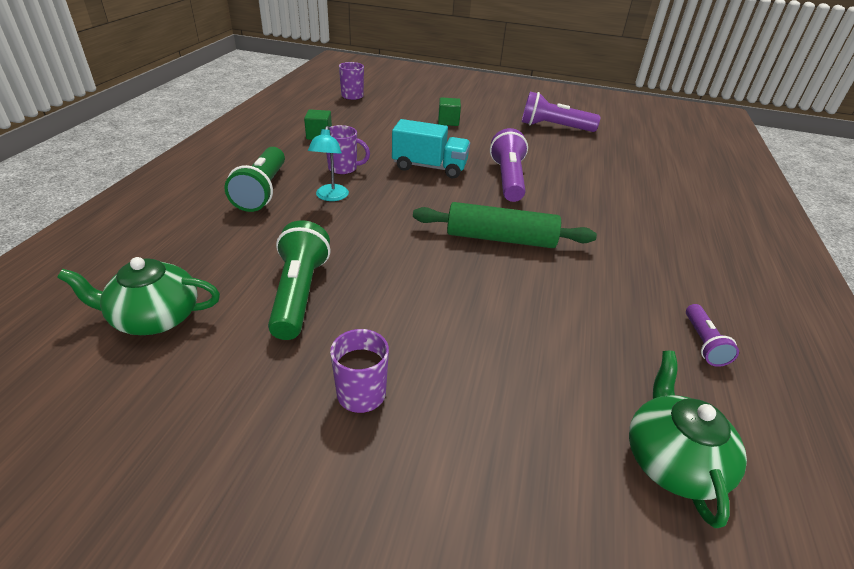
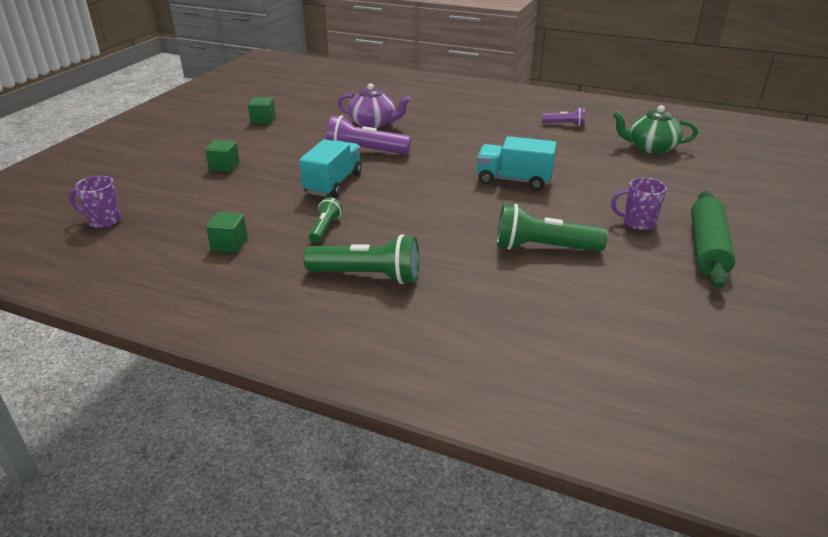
camera: 80 degrees left, 5 degrees down
(155, 317) = (588, 315): green teapot -> none
(330, 197) = (386, 235): turquoise lamp -> none
(343, 169) = (325, 228): purple mug -> green flashlight
(471, 278) = (514, 180): none -> turquoise truck
(500, 239) = (461, 165): green rolling pin -> green rolling pin (707, 248)
(553, 127) = (263, 120): purple flashlight -> green cube
(585, 180) = (373, 123): none -> purple teapot

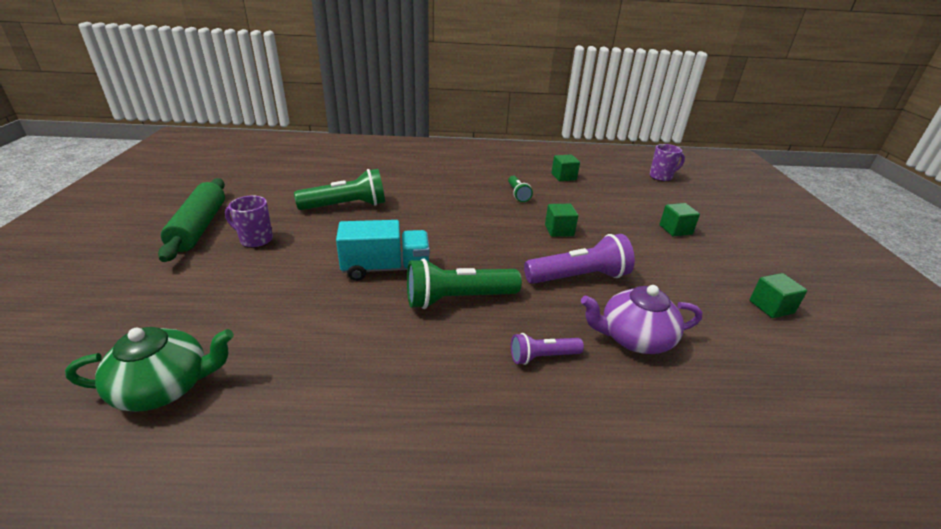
camera: 155 degrees right, 0 degrees up
(333, 183) = (559, 230): turquoise truck -> green cube
(368, 276) = (459, 174): green flashlight -> green flashlight (457, 299)
(564, 124) = (317, 431): purple flashlight -> purple flashlight (542, 357)
(637, 223) = (255, 240): purple mug -> purple mug turned 150 degrees counterclockwise

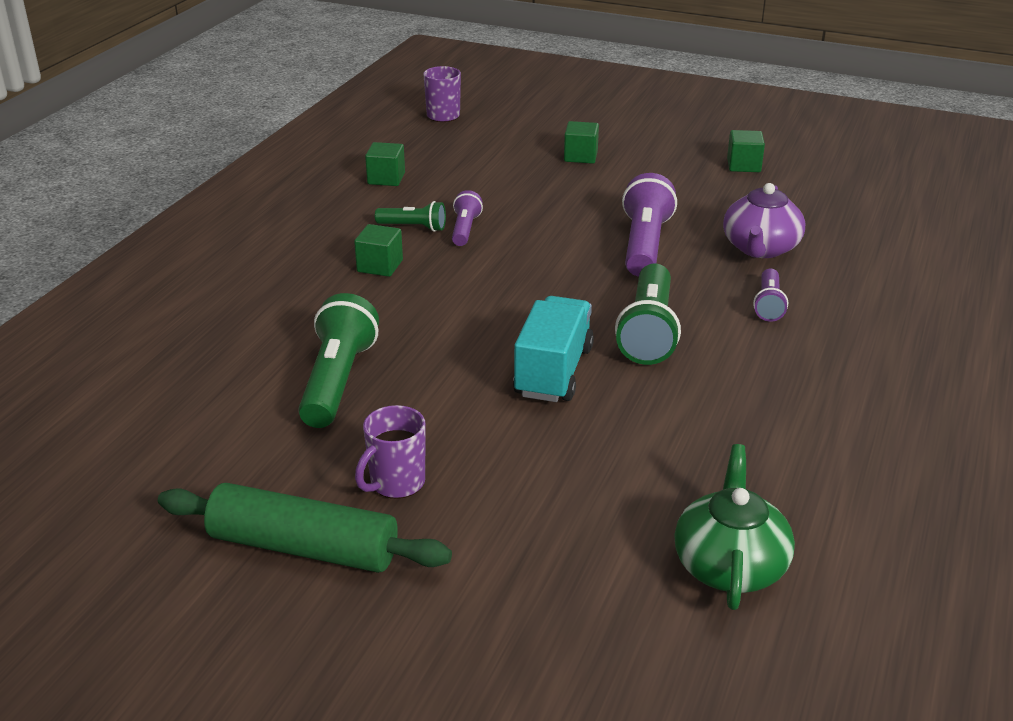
camera: 65 degrees left, 0 degrees up
(531, 209) = (465, 229): none -> purple flashlight
(559, 230) = (535, 226): green cube -> green cube (380, 266)

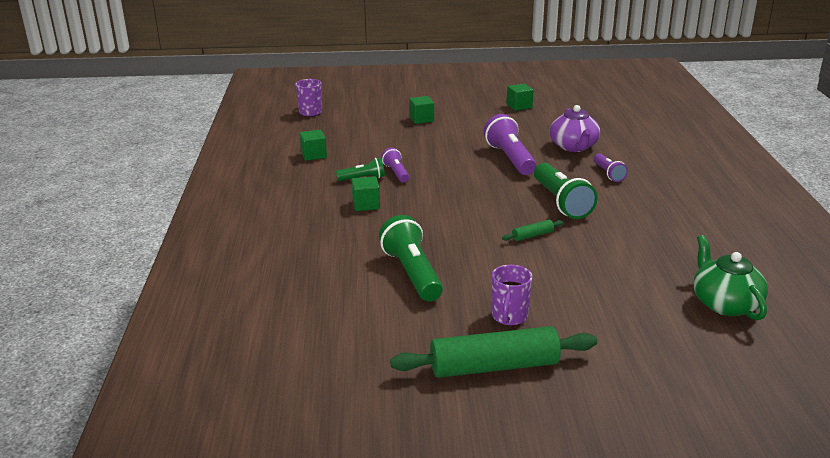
camera: 25 degrees left, 5 degrees down
(553, 372) = (532, 235): turquoise truck -> green rolling pin

